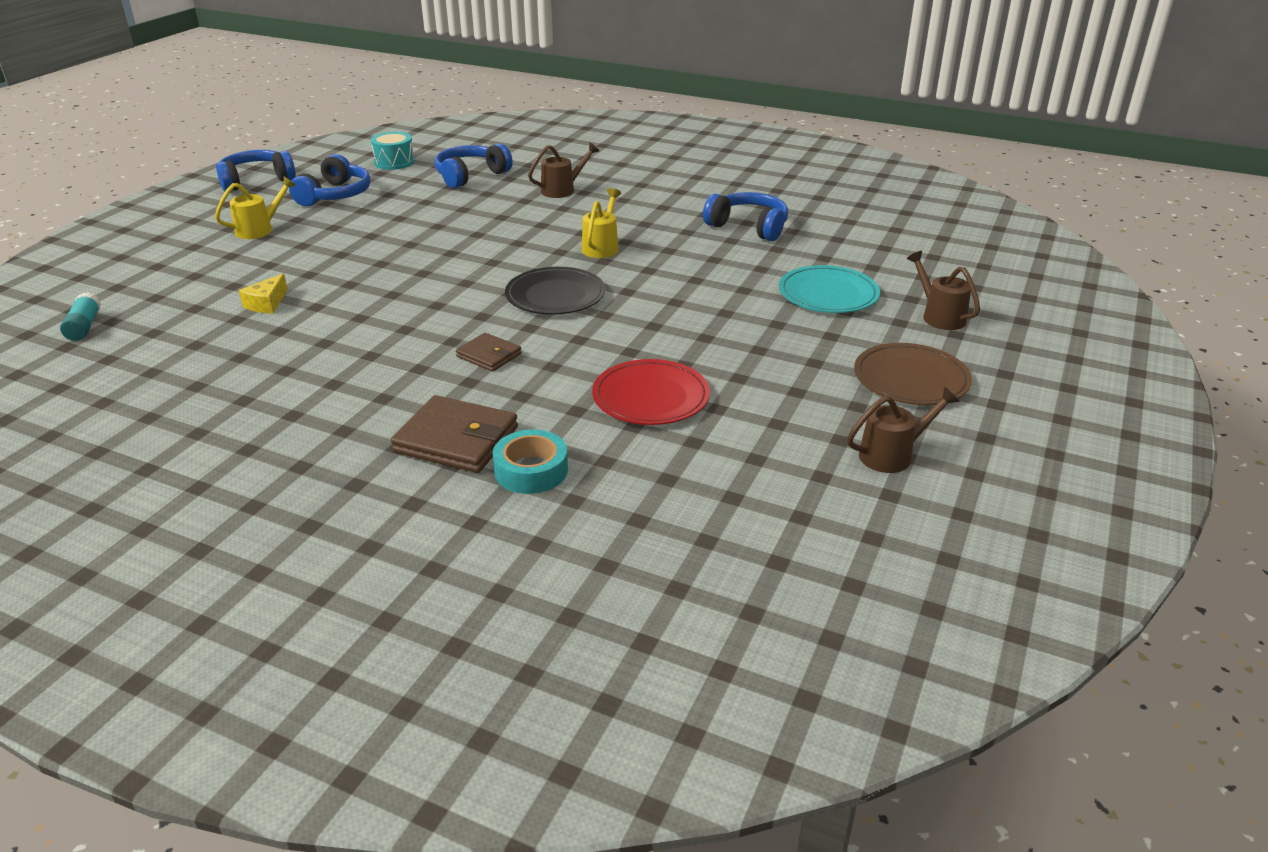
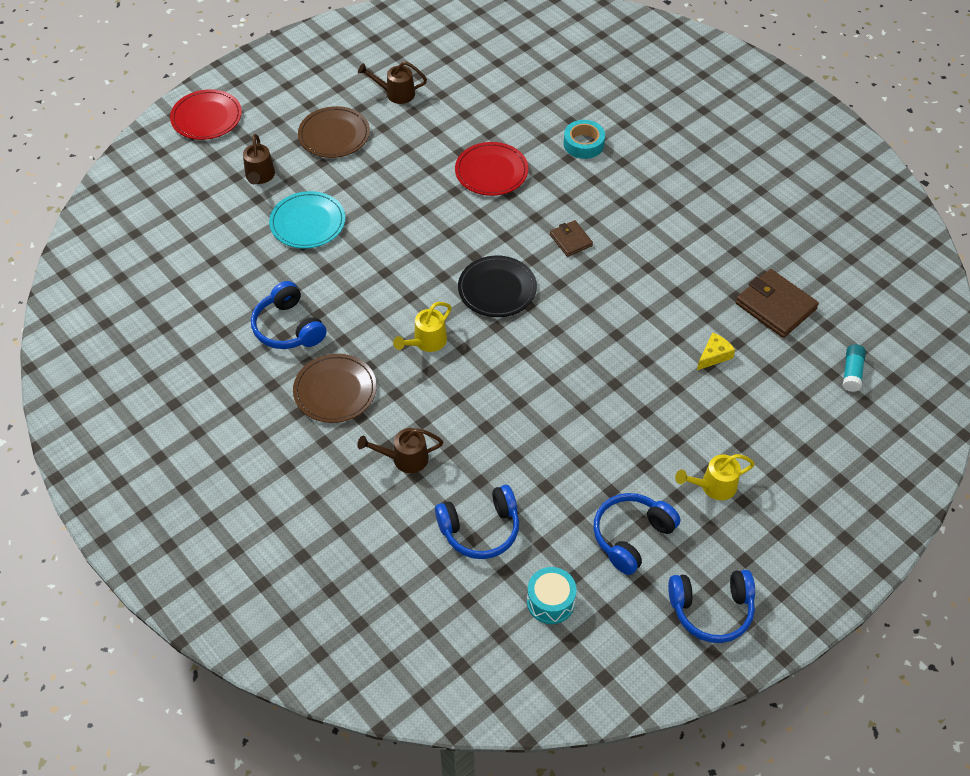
camera: 155 degrees left, 20 degrees up
(456, 440) = (615, 177): brown wallet -> brown wallet (775, 306)
(660, 206) = (335, 390): none -> brown plate
(1096, 352) = (206, 117): none -> red plate

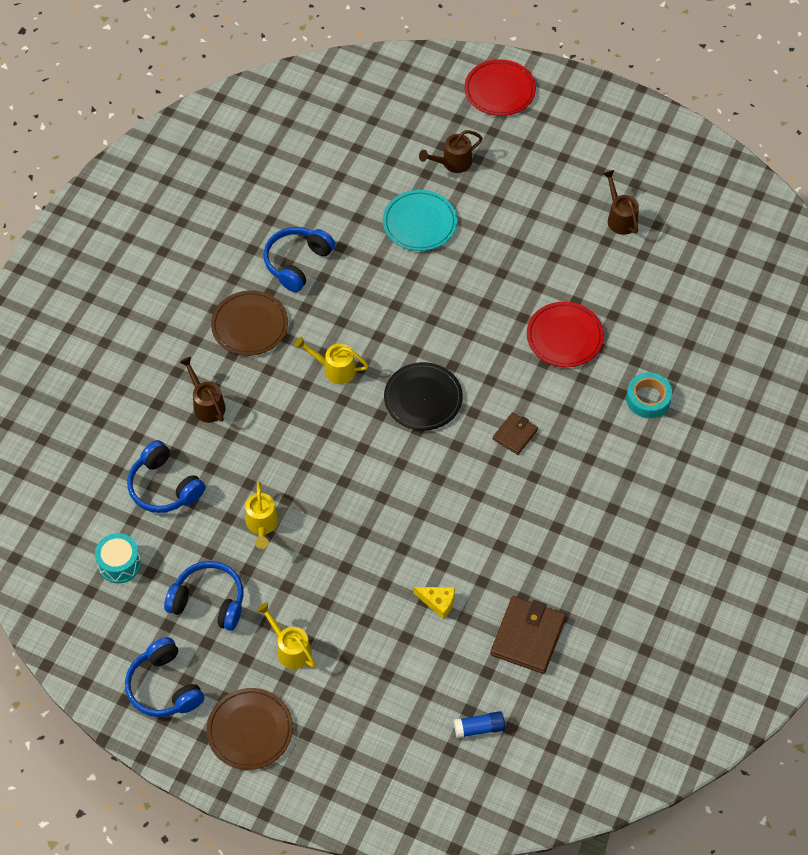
camera: 65 degrees right, 5 degrees up
(334, 135) = (536, 194): brown plate -> brown plate (250, 730)
(567, 461) = (262, 525): none -> yellow watering can
(852, 373) = (479, 728): turquoise glue stick -> blue glue stick

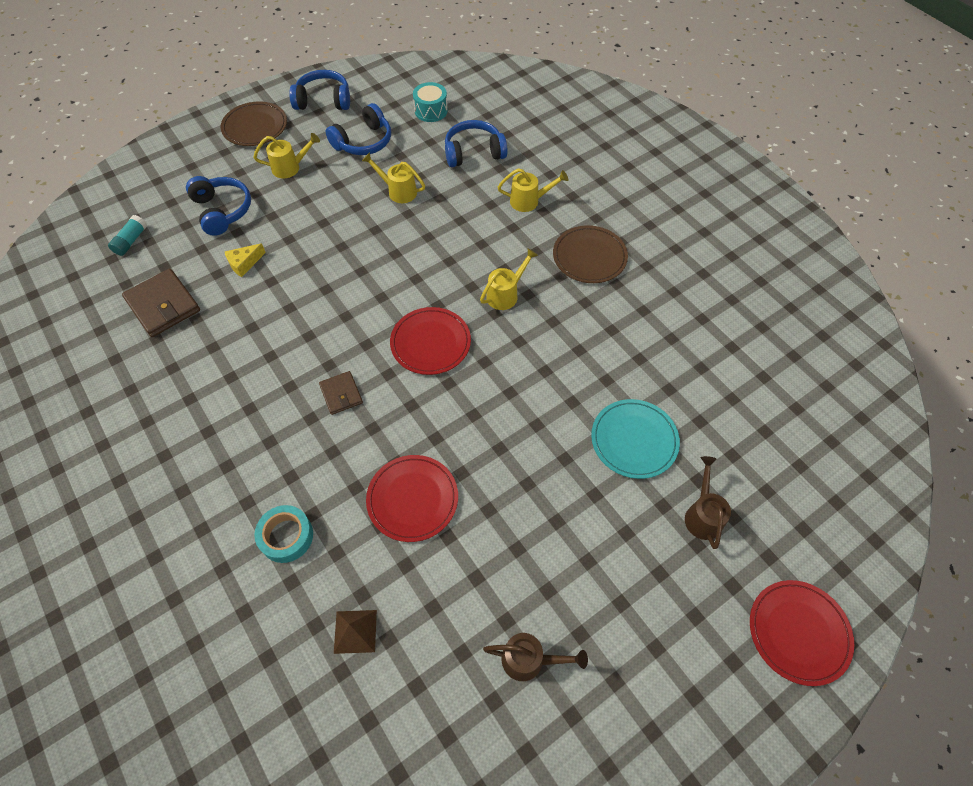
camera: 120 degrees right, 0 degrees up
(206, 404) = (529, 201): brown watering can -> yellow watering can
(297, 263) = (639, 317): blue headphones -> blue headphones (222, 211)
(423, 398) = (430, 343): black plate -> red plate
(479, 728) = (131, 241): blue glue stick -> turquoise glue stick
(675, 319) = (355, 631): none -> brown pyramid

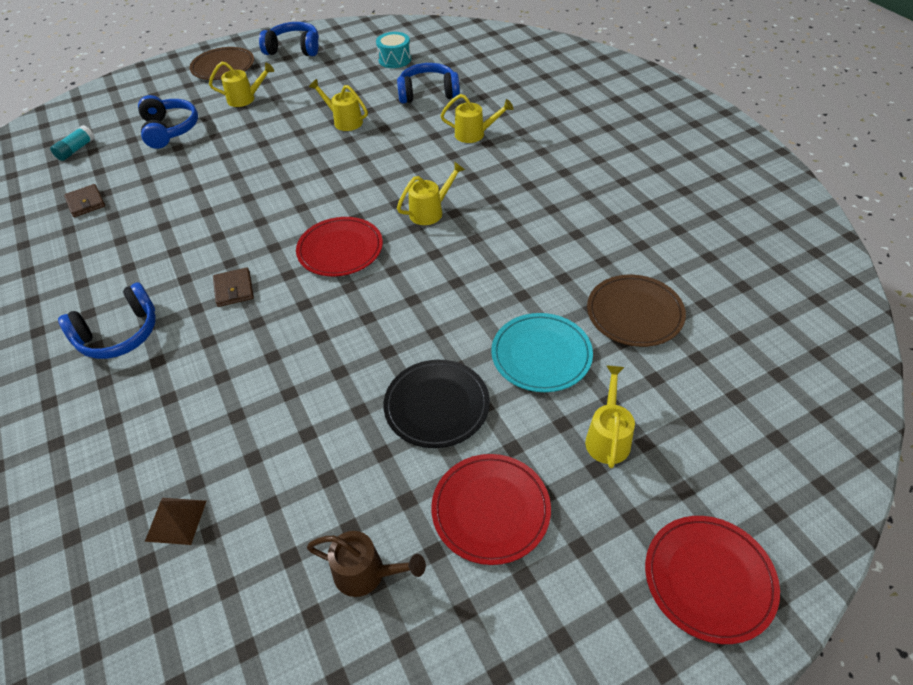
camera: 10 degrees right, 10 degrees down
(163, 305) = (86, 203): brown wallet -> brown wallet, size x0.58
(244, 263) = (175, 173): yellow cheese -> none
(286, 536) = (133, 417): turquoise tape -> none
(363, 142) = (322, 81): blue headphones -> blue headphones (119, 334)
(412, 499) = (279, 393): red plate -> red plate (490, 510)
(554, 499) = (437, 405): none -> black plate
(589, 257) = (527, 184): brown plate -> brown plate (634, 313)
(702, 515) = (608, 437): brown watering can -> yellow watering can

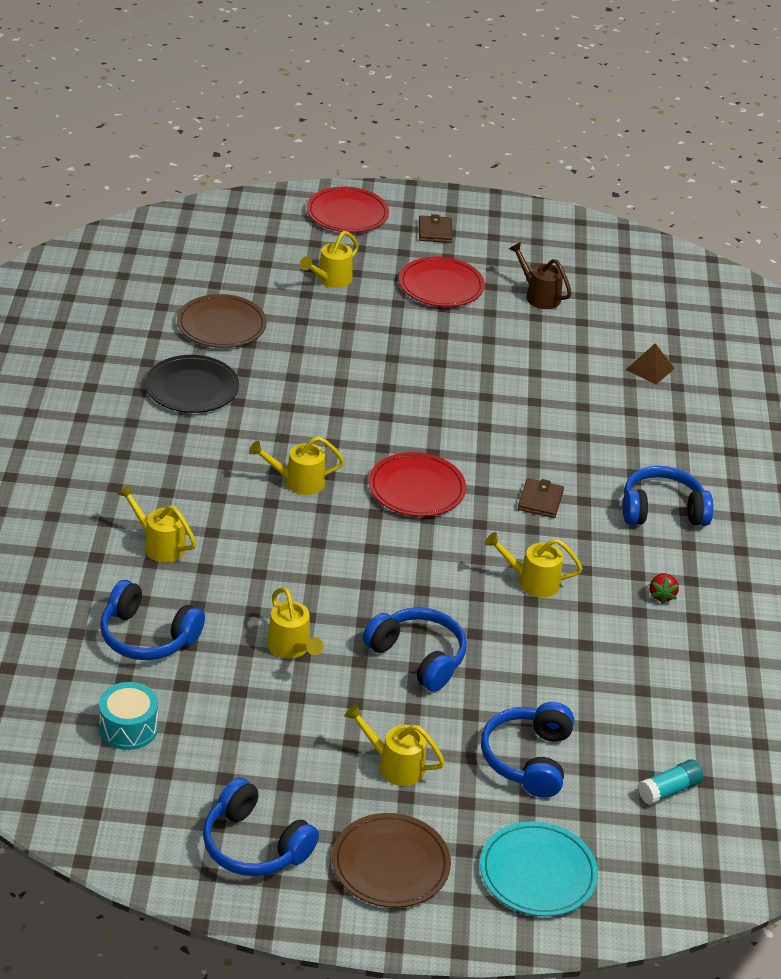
camera: 155 degrees left, 10 degrees down
(86, 203) = (669, 685): brown wallet -> brown wallet (435, 231)
(104, 259) = (661, 595): none -> red strawberry
(211, 224) = (532, 581): none -> yellow watering can
(265, 148) = (418, 657): none -> blue headphones
(437, 405) = (429, 345): black plate -> black plate (192, 388)
(541, 355) = (323, 336): turquoise plate -> turquoise plate (538, 873)

